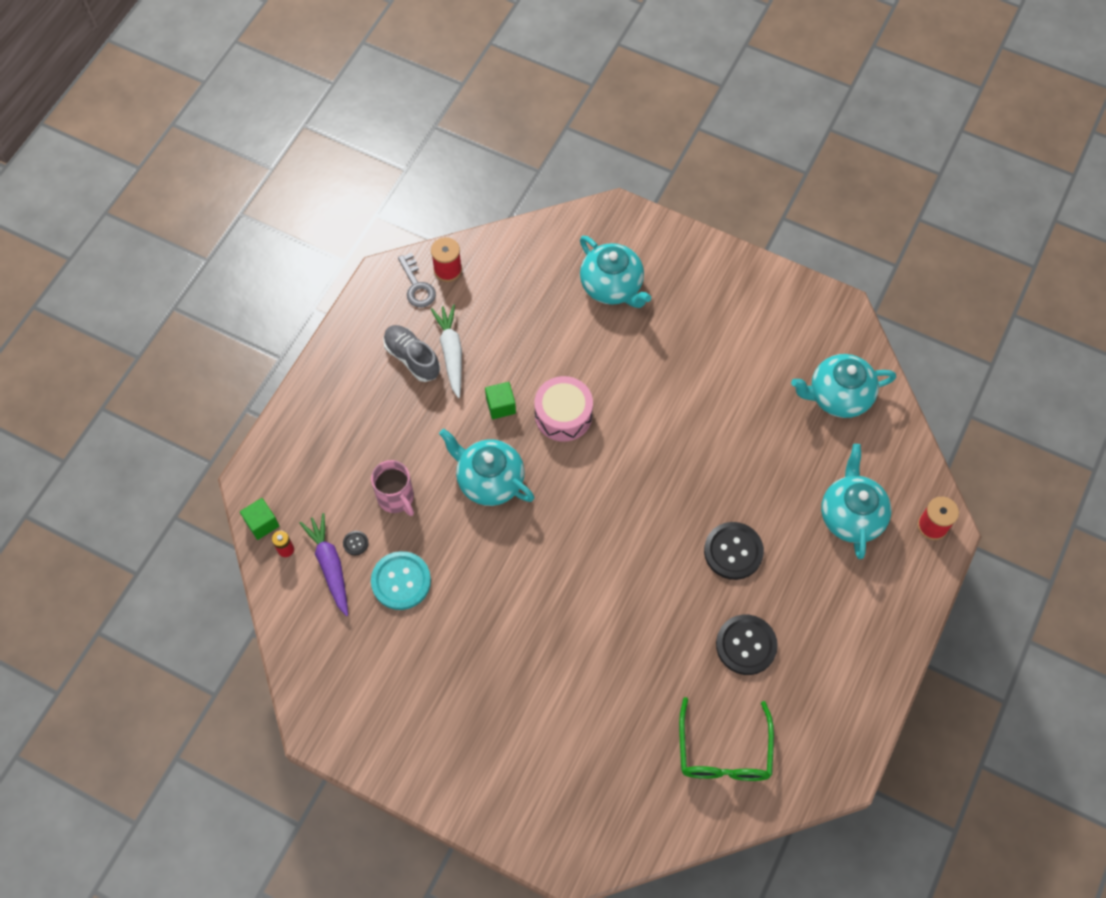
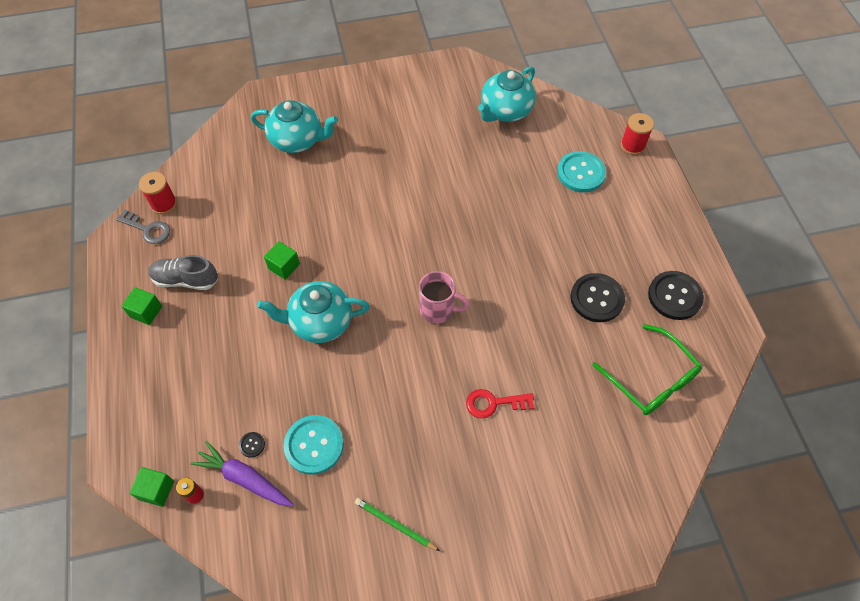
camera: 40 degrees left, 5 degrees down
(360, 364) = (146, 312): none -> green cube
(396, 498) = (257, 386): pink mug -> pink mug (438, 309)
(410, 693) = (395, 525): none -> green pencil
(451, 352) = (214, 256): white carrot -> none
(563, 415) = (336, 241): pink drum -> none
(570, 663) = (494, 403): none -> red key
(733, 551) = (531, 246): black button -> black button (674, 296)
(851, 515) = (581, 173): turquoise teapot -> turquoise button

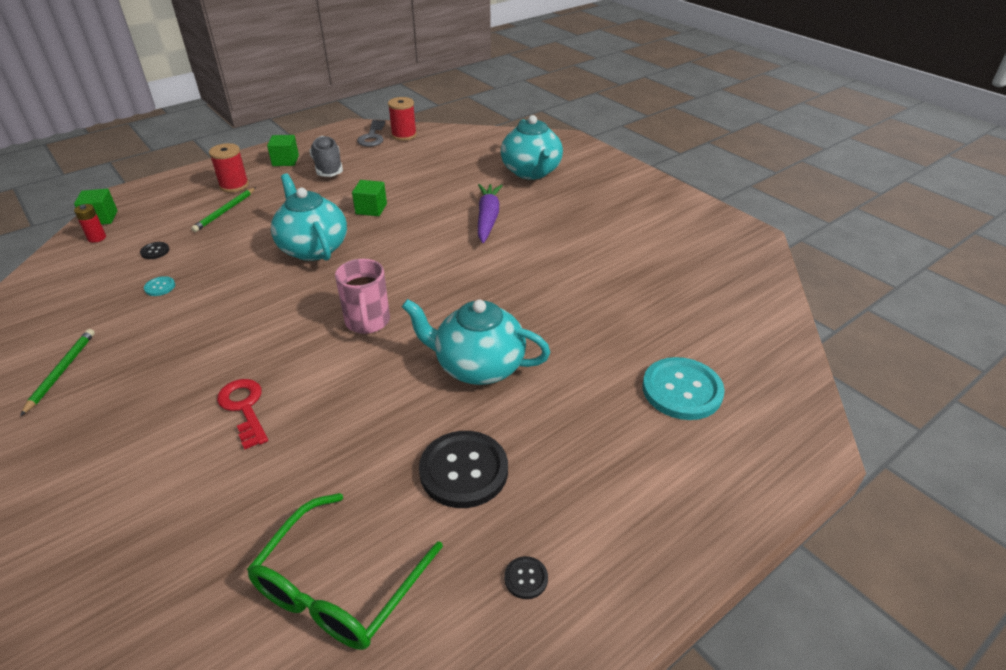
camera: 65 degrees right, 20 degrees down
(214, 378) = (225, 211): none -> green pencil
(244, 478) = (116, 258): purple carrot -> purple carrot (487, 218)
(314, 445) = (160, 287): turquoise button -> turquoise button, size x0.43
(505, 111) = (717, 291): turquoise teapot -> turquoise teapot (478, 366)
(632, 146) = (793, 436): red spool -> red spool (234, 185)
(674, 296) = (526, 578): black button -> black button, size x0.43

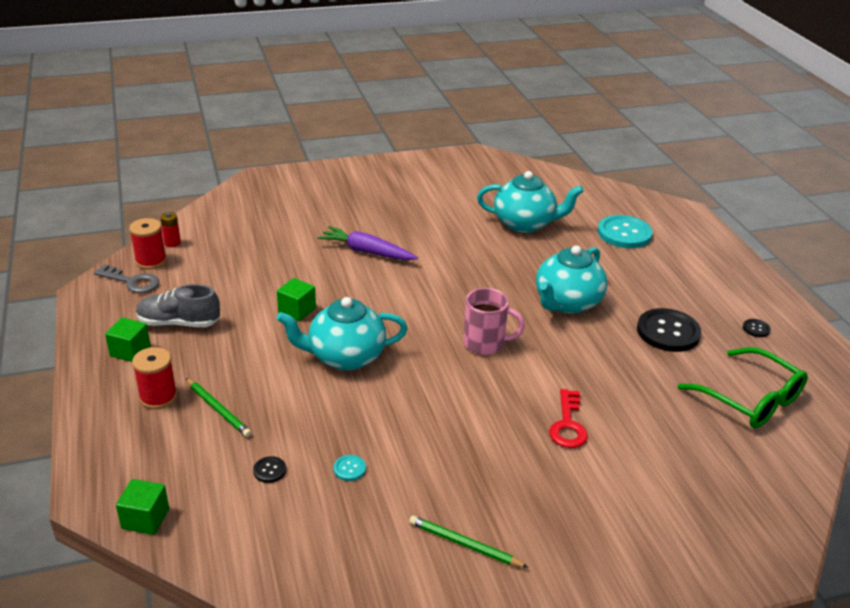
camera: 70 degrees left, 5 degrees down
(97, 238) = (197, 522): red battery -> red battery (172, 243)
(244, 408) = (568, 425): red key -> red key turned 75 degrees counterclockwise
(531, 172) = (303, 211): turquoise teapot -> turquoise teapot (525, 224)

